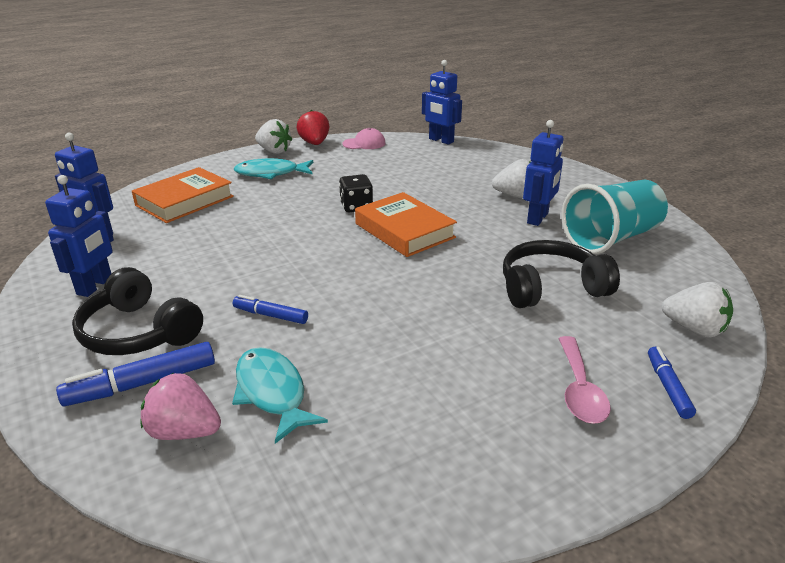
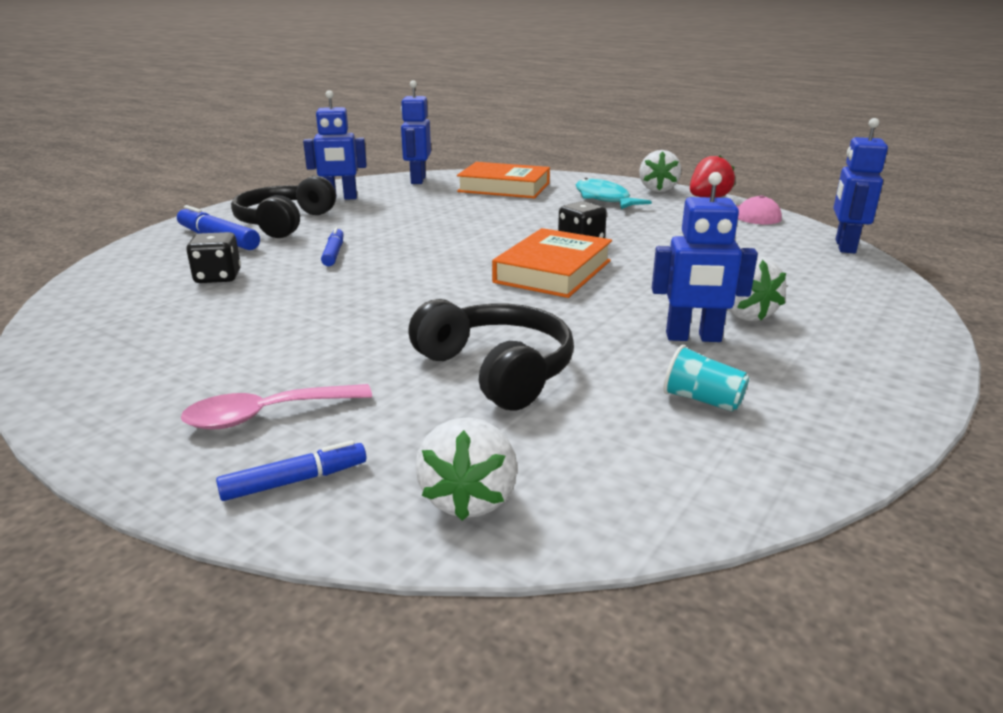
camera: 65 degrees right, 5 degrees down
(184, 431) = (163, 262): pink strawberry -> none
(272, 393) = (218, 277): turquoise fish -> black dice
(611, 239) = (702, 400): turquoise cup -> turquoise cup, size x0.43

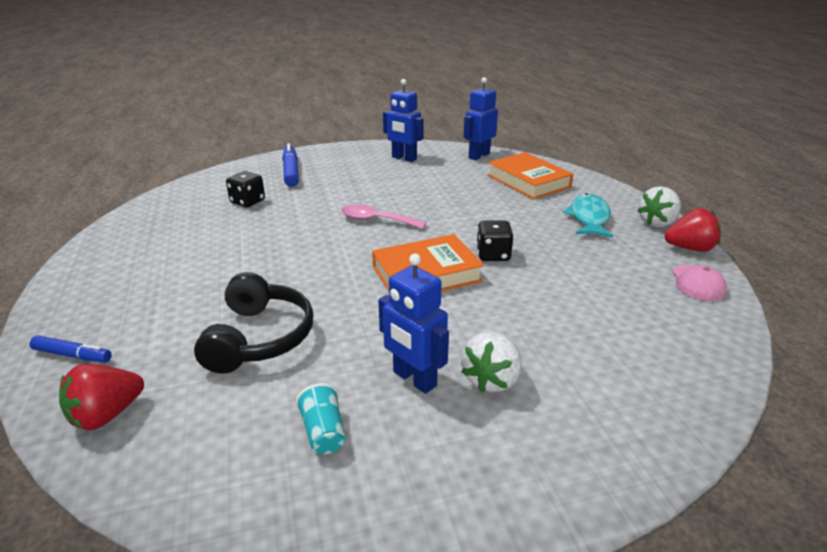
camera: 40 degrees right, 5 degrees up
(267, 415) = (125, 308): pink spoon -> pink spoon (376, 220)
(285, 223) = (341, 170): black headphones -> none
(334, 253) = (327, 205): blue marker -> none
(469, 498) = (107, 415): white strawberry -> red strawberry
(844, 246) = (730, 356): blue robot -> none

